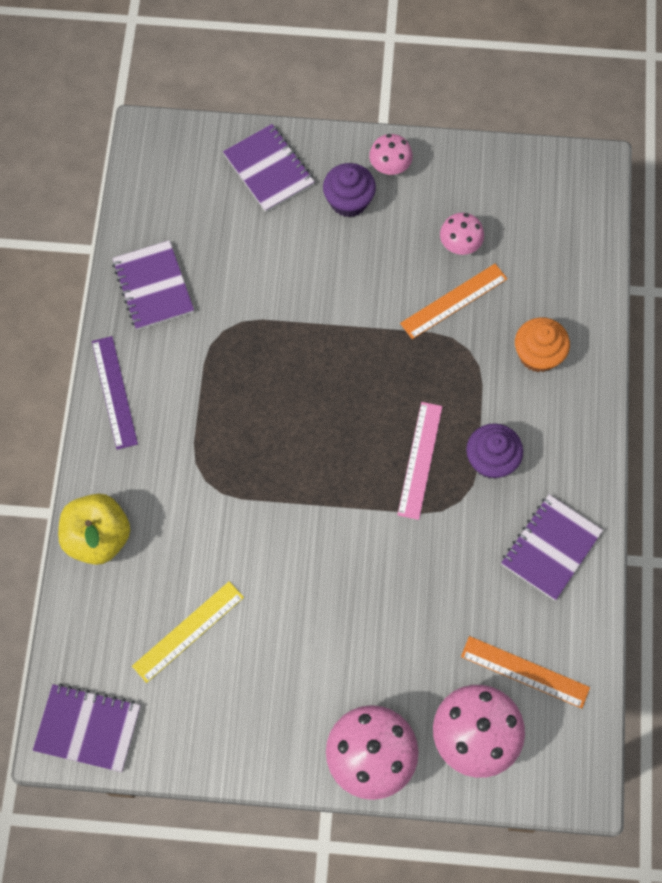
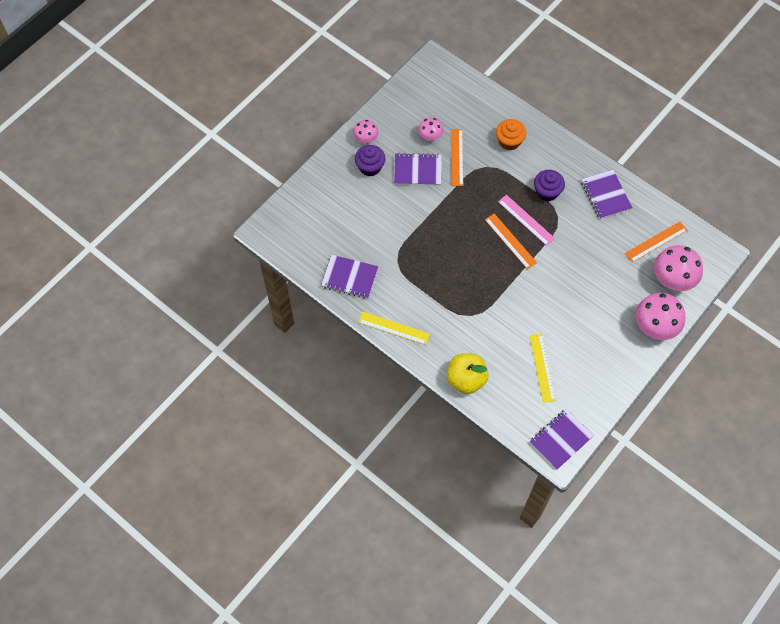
camera: 55 degrees left, 5 degrees down
(114, 392) = (394, 328): purple ruler -> yellow ruler
(269, 170) = (325, 190): purple notebook -> purple notebook (418, 171)
(367, 460) = (510, 241): none -> orange ruler

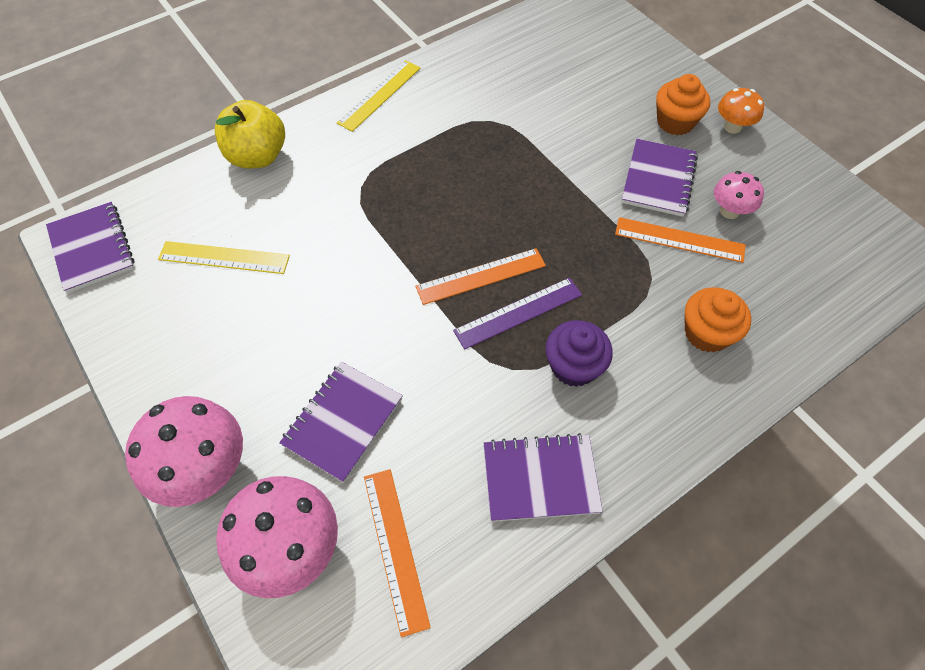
camera: 105 degrees right, 5 degrees down
(349, 277) = (480, 65): purple notebook -> purple notebook (343, 422)
(366, 139) = (732, 127): pink mushroom -> orange mushroom
(370, 167) = (675, 122): purple cupcake -> orange cupcake
(526, 220) = (518, 313): pink ruler -> purple ruler

